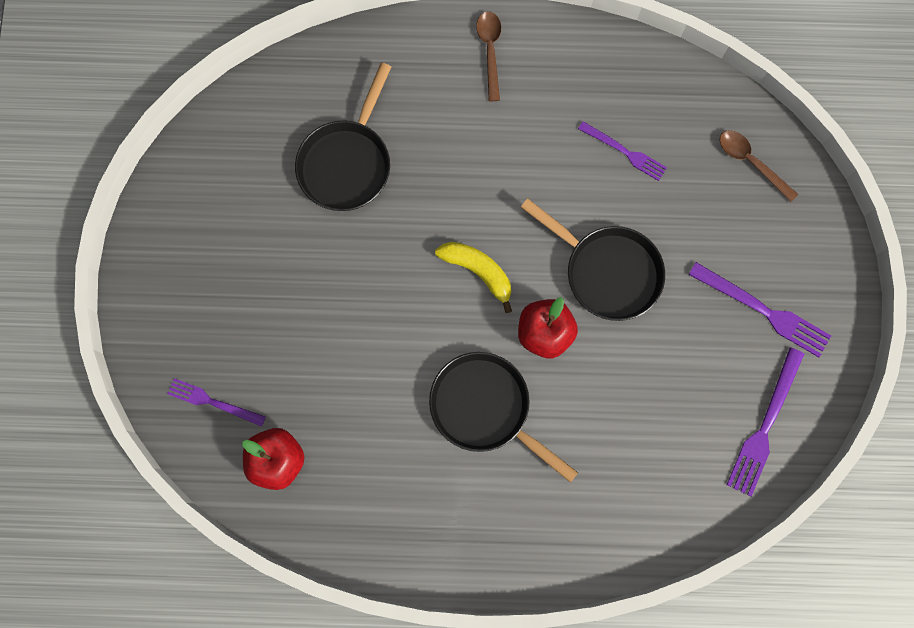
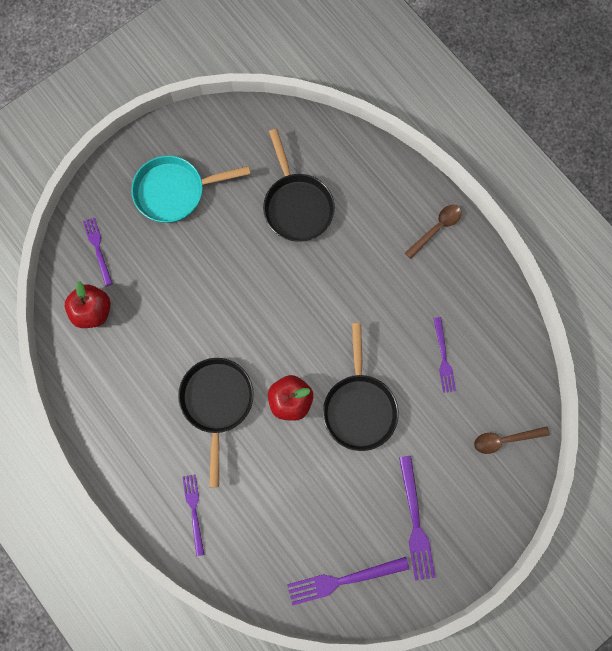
camera: 50 degrees right, 0 degrees up
(221, 272) = (175, 191): none -> turquoise pan
(347, 163) = (297, 206): black pan -> black pan turned 90 degrees counterclockwise
(478, 271) = (295, 332): yellow banana -> none
(579, 521) = (194, 511): none -> purple fork
(751, 162) = (504, 439): brown spoon -> brown spoon turned 105 degrees counterclockwise

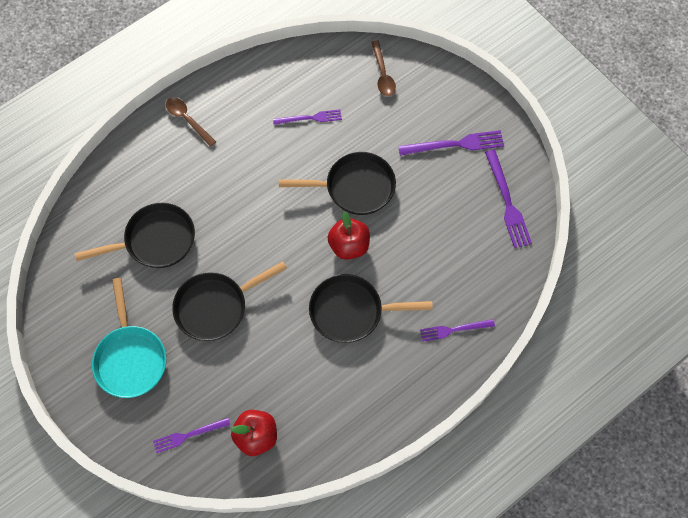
camera: 90 degrees left, 10 degrees down
(225, 267) = (215, 307): none -> black pan

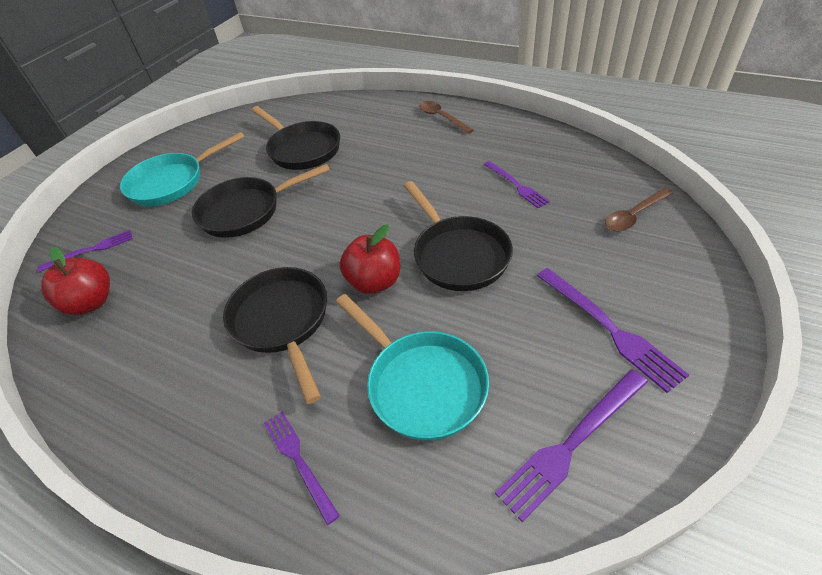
camera: 70 degrees right, 20 degrees down
(187, 120) = (441, 118): brown spoon -> brown spoon turned 60 degrees counterclockwise
(189, 435) = (90, 250): purple fork -> purple fork turned 105 degrees clockwise
(215, 307) = (246, 211): black pan -> black pan turned 60 degrees counterclockwise
(440, 252) = (421, 384): none -> turquoise pan

